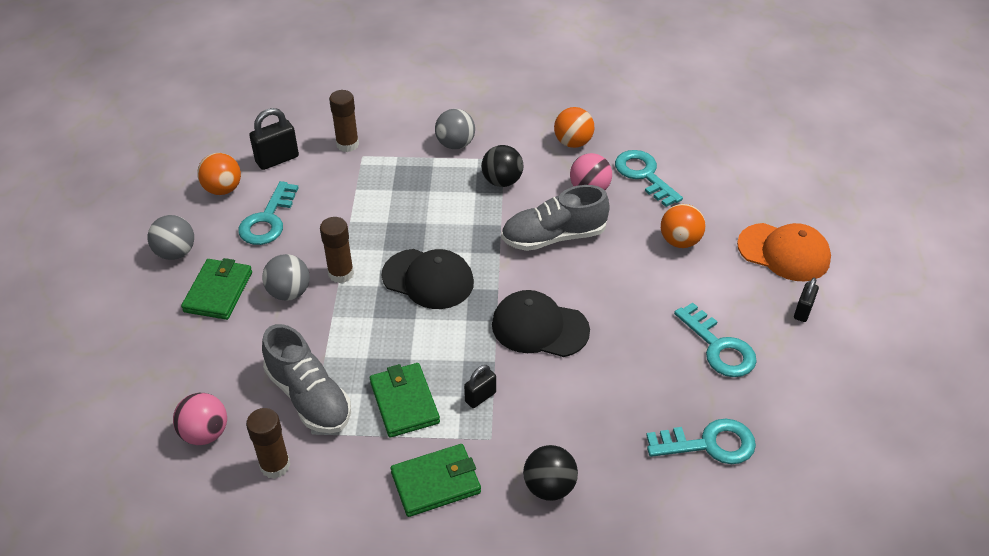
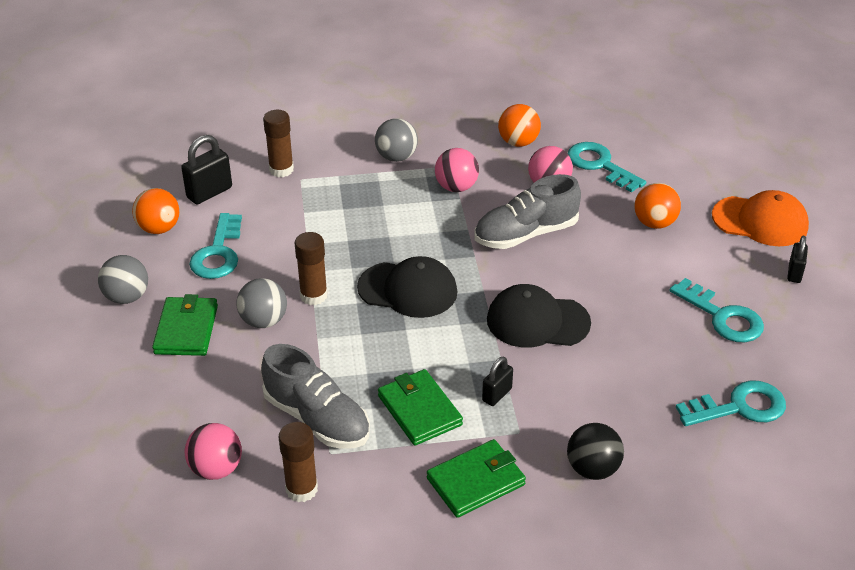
camera: 10 degrees left, 5 degrees down
(502, 181) = (456, 187): black ball -> pink ball

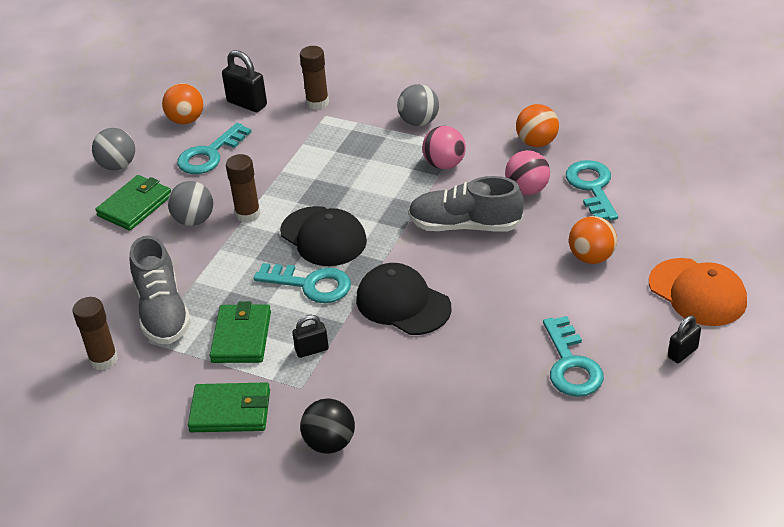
camera: 35 degrees right, 0 degrees up
(209, 192) = (247, 104): black padlock -> black padlock turned 45 degrees clockwise
(216, 469) = (62, 318): pink ball -> none
(739, 407) = (506, 449): turquoise key -> turquoise key (311, 285)

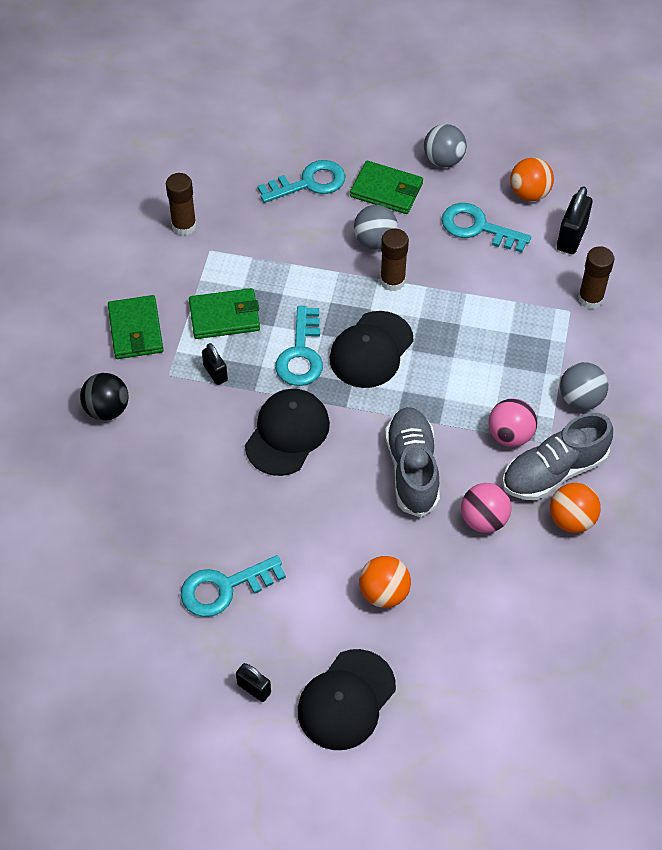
camera: 75 degrees right, 15 degrees up
(162, 311) = (248, 250): grey shoe -> grey shoe (554, 471)
(592, 187) = (502, 584): turquoise key -> turquoise key (309, 183)
(697, 292) = (346, 700): orange cap -> black cap

